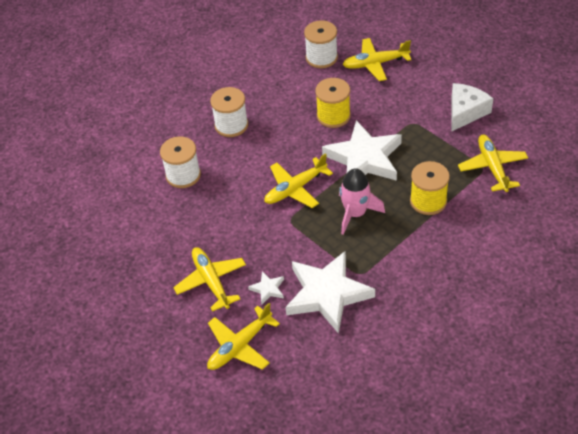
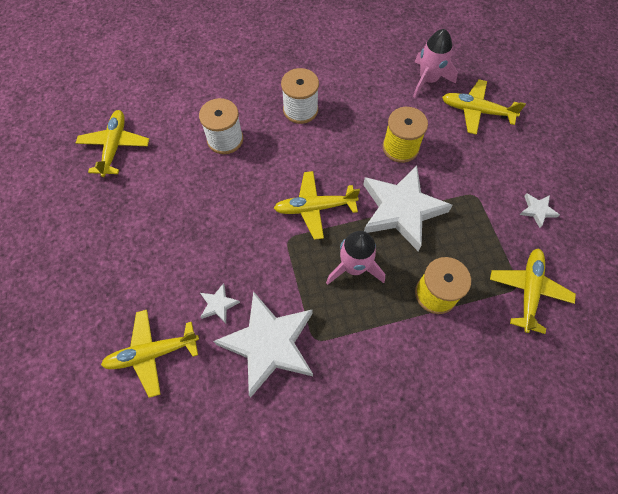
camera: 25 degrees right, 15 degrees up
(211, 282) = (174, 266): yellow plane -> yellow plane (115, 147)
(321, 57) = (428, 80): white spool -> pink rocket
(465, 112) = (537, 210): white cheese -> white star

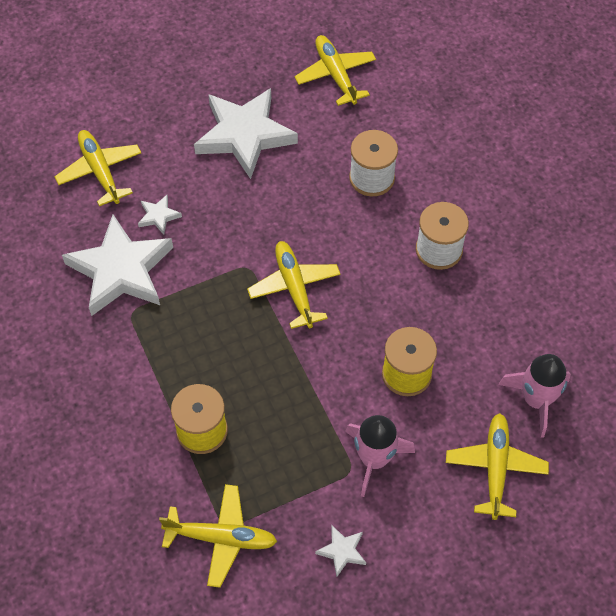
camera: 80 degrees right, 5 degrees down
(115, 147) = (335, 75): yellow plane -> yellow plane turned 105 degrees counterclockwise
(354, 267) = (222, 340): pink rocket -> pink rocket (374, 459)
(401, 210) = (310, 383): white star -> white star (245, 135)

